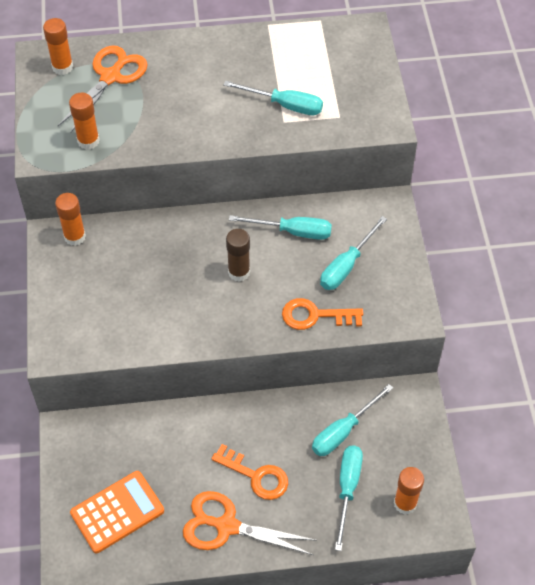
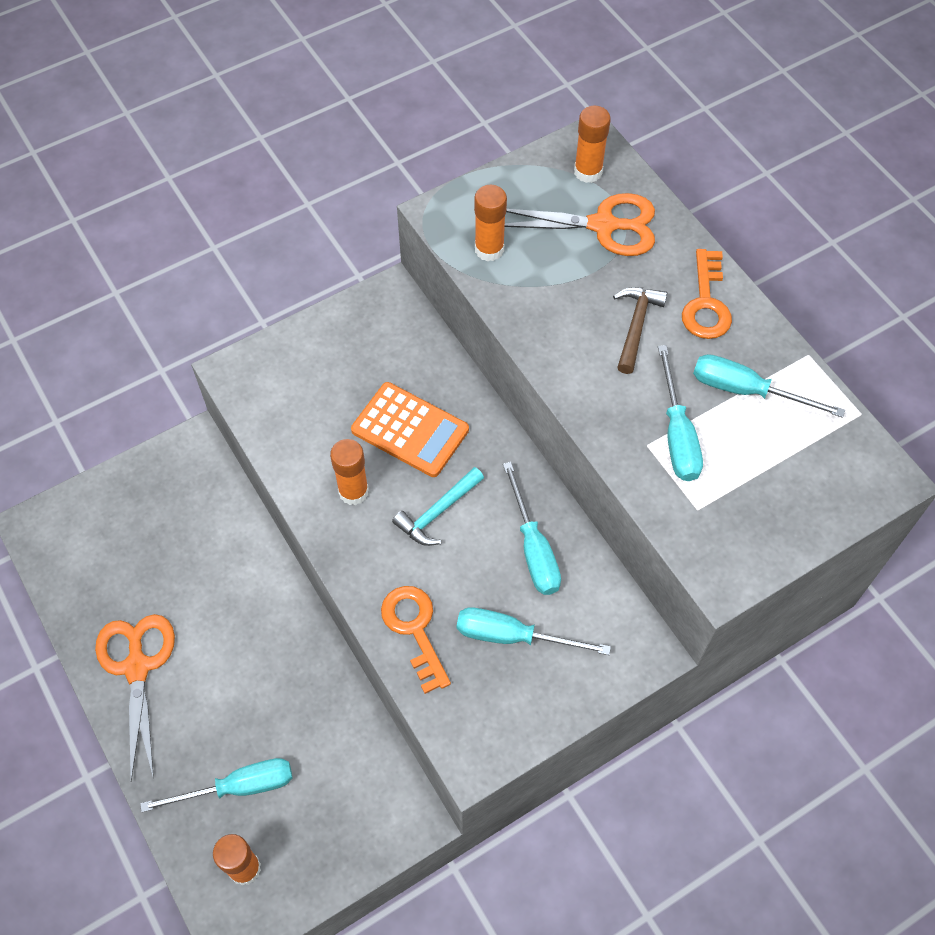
camera: 65 degrees right, 5 degrees up
(75, 237) = (400, 318): orange glue stick -> orange glue stick (353, 491)
(117, 512) = (114, 544): orange calculator -> orange calculator (410, 430)
(197, 92) = (636, 326): none -> brown hammer
(239, 272) = (437, 512): brown glue stick -> turquoise hammer
(256, 476) = (215, 671): orange key -> orange key (706, 303)
(343, 431) = (318, 748): turquoise screwdriver -> turquoise screwdriver (746, 390)

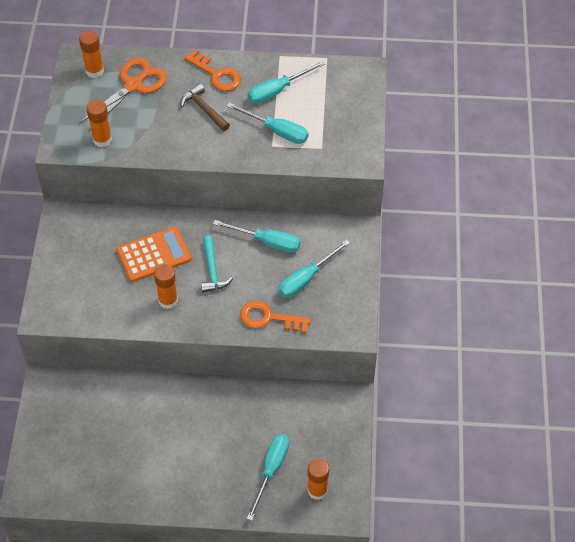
camera: 55 degrees left, 5 degrees down
(137, 667) = (162, 484): orange scissors -> none

